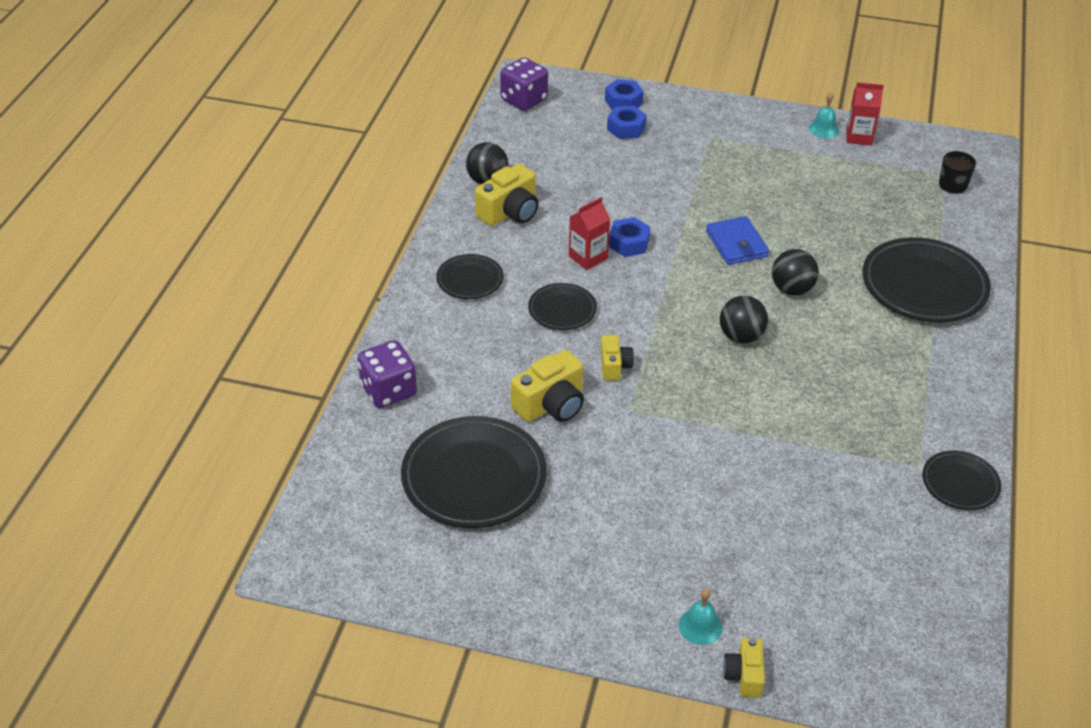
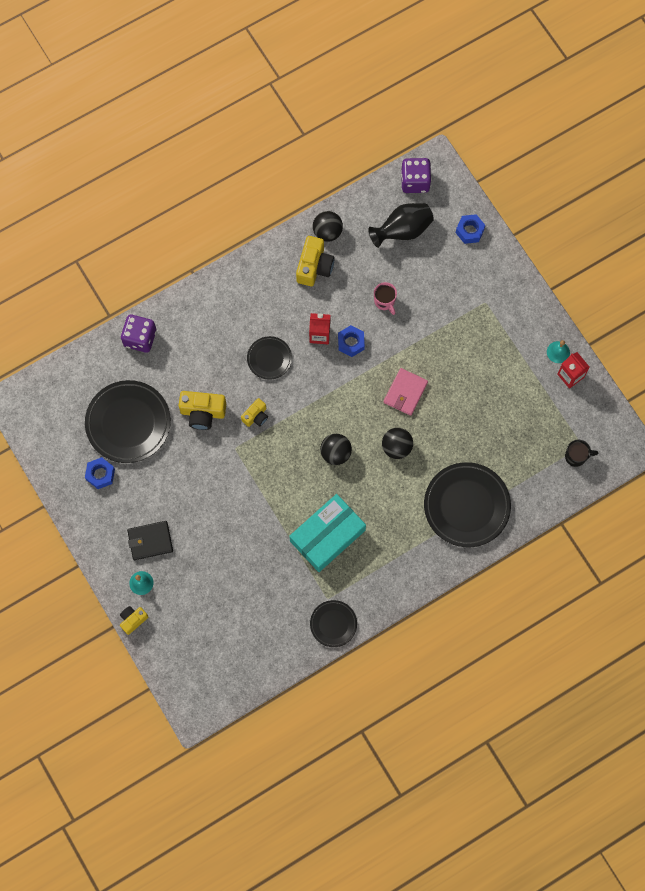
camera: 45 degrees right, 30 degrees up
(470, 280) = (246, 298): black plate -> none
(509, 212) = (314, 267): yellow camera -> yellow camera turned 75 degrees counterclockwise
(560, 137) = (402, 230): none -> black vase
(617, 193) = (384, 301): none -> pink mug
(626, 128) = (446, 255): blue nut -> blue nut (100, 474)
(653, 573) = (150, 541): none -> black wallet
(736, 244) = (405, 392): blue wallet -> pink wallet
(836, 410) = (327, 535): none -> turquoise box

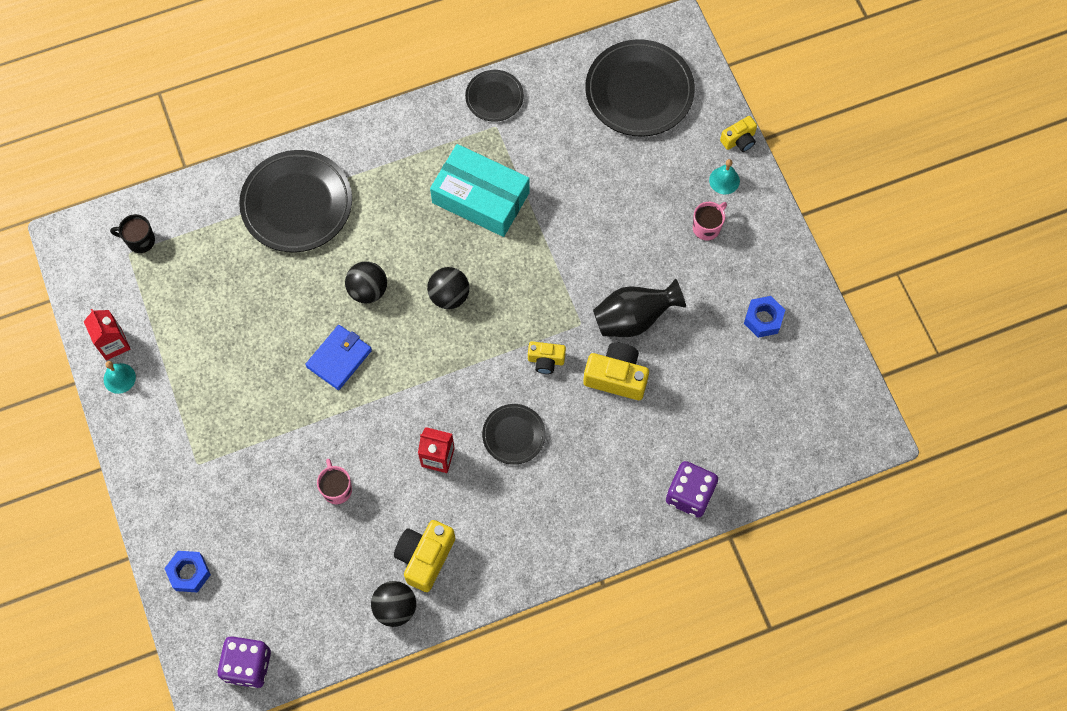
camera: 170 degrees left, 5 degrees down
(128, 423) = (719, 380): black plate -> black plate (639, 91)
(150, 541) = (707, 227): black wallet -> pink mug
(256, 416) = (546, 360): yellow camera -> yellow camera turned 135 degrees counterclockwise
(327, 535) = (480, 197): turquoise box -> turquoise box turned 60 degrees clockwise
(351, 343) = (397, 438): blue nut -> none
(402, 230) = (285, 591): black vase -> black vase (634, 318)
(405, 392) = (339, 358): pink wallet -> blue wallet

